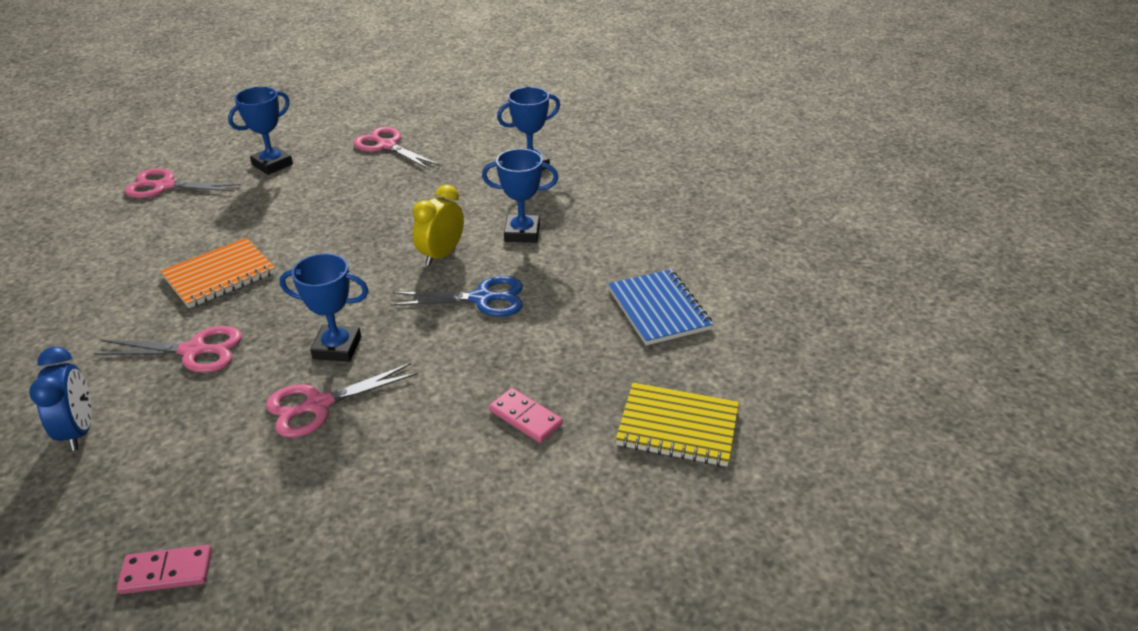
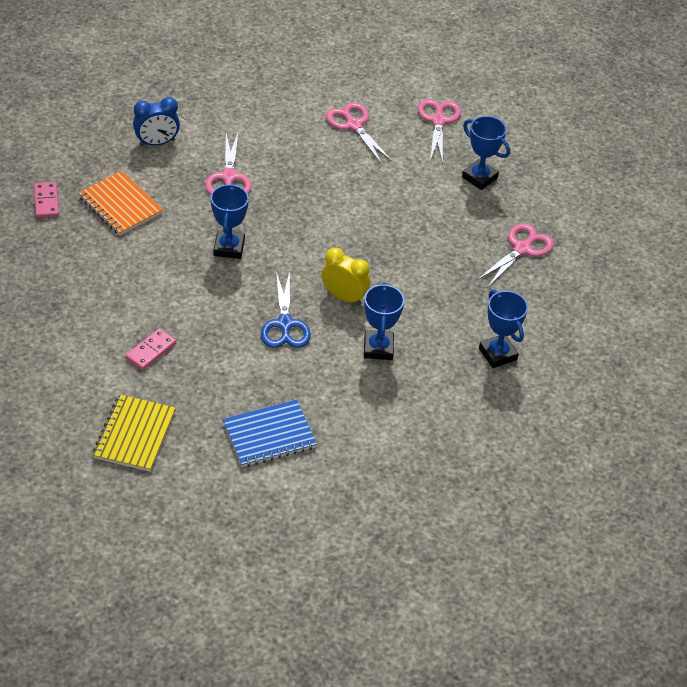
camera: 85 degrees right, 10 degrees up
(220, 275) = (315, 174): orange notebook -> orange notebook (120, 205)
(318, 405) = (171, 245): pink scissors -> pink scissors (354, 125)

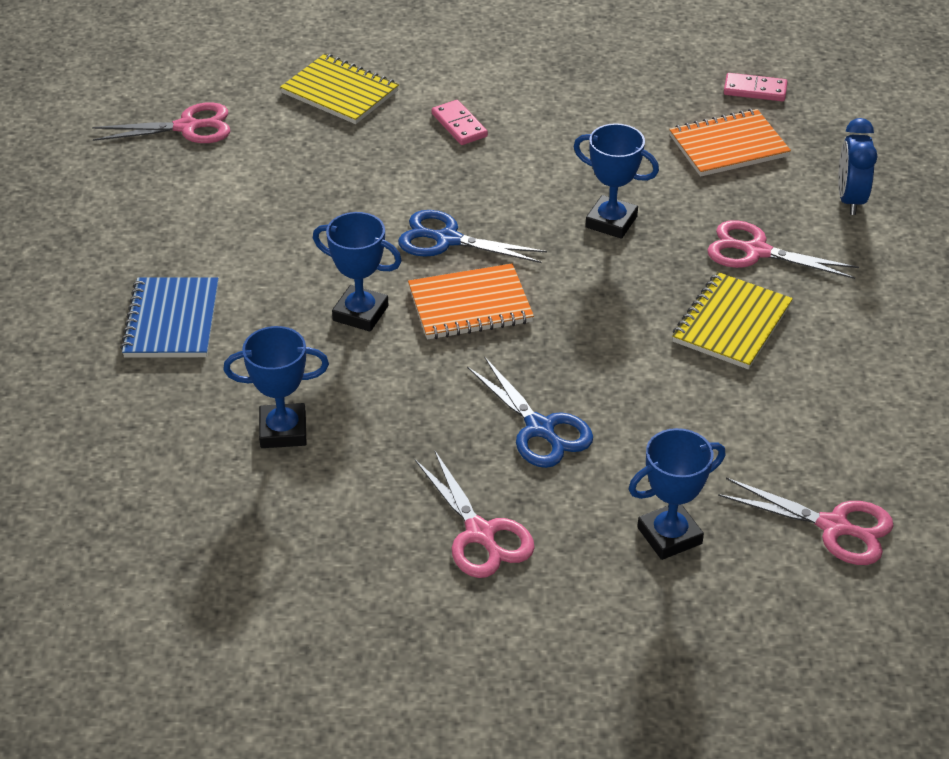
camera: 115 degrees right, 5 degrees down
(269, 435) = (276, 187): blue notebook -> blue notebook (171, 321)
(302, 178) = (731, 323): none -> yellow notebook
(344, 297) = (470, 305): yellow clock -> orange notebook
(354, 125) = (845, 414): pink scissors -> pink scissors (187, 127)
(432, 242) = (540, 429): none -> blue scissors

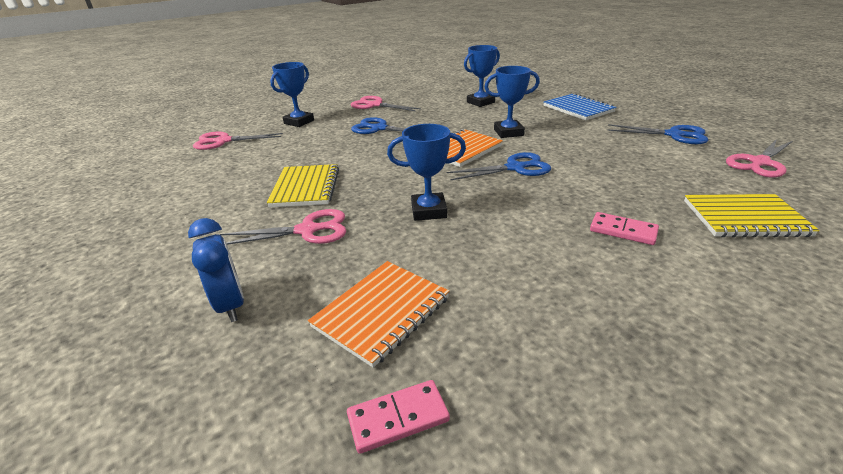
camera: 150 degrees right, 10 degrees down
(172, 202) = (674, 135): none -> blue scissors

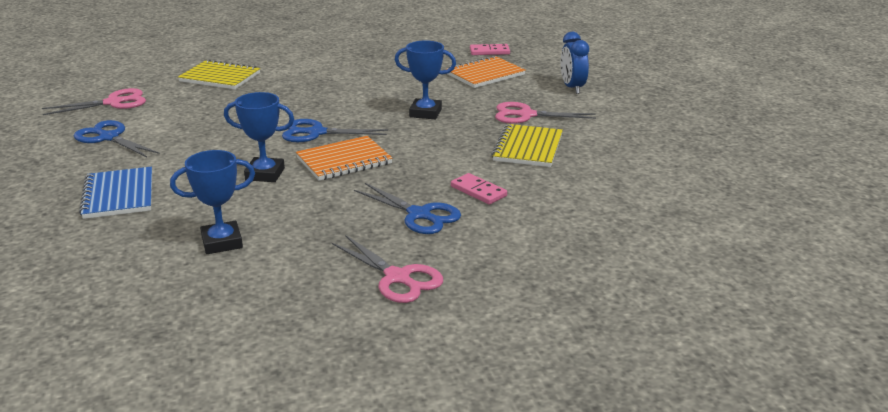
camera: 165 degrees left, 5 degrees down
(223, 141) = (653, 236): pink scissors -> none
(299, 122) = (540, 257): blue trophy -> none
(623, 231) = (306, 83): pink domino -> pink domino (478, 191)

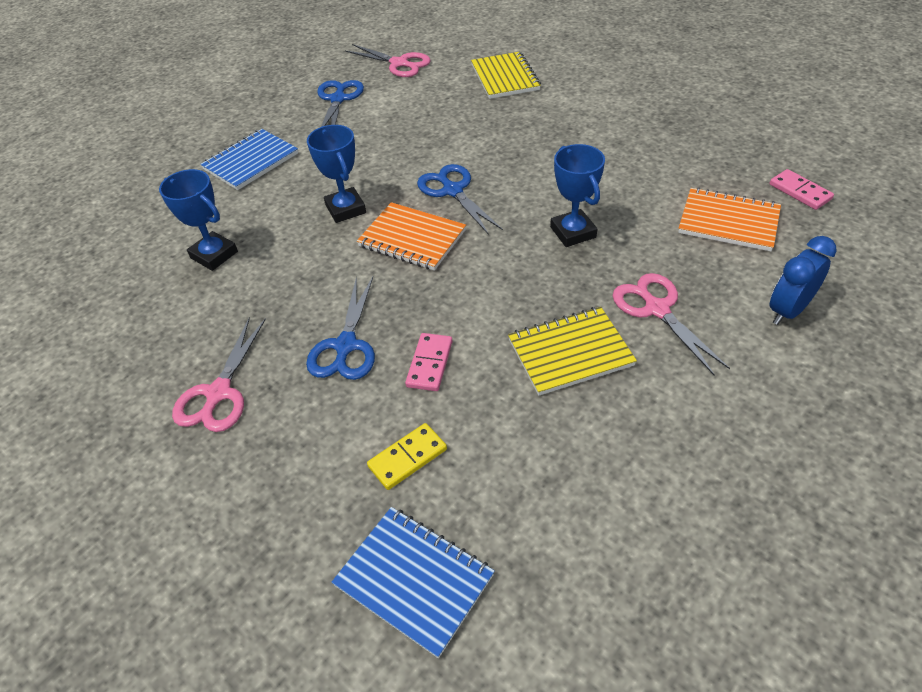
camera: 60 degrees right, 20 degrees up
(551, 222) = (407, 458): none -> yellow domino
(647, 246) = (414, 580): none -> blue notebook

